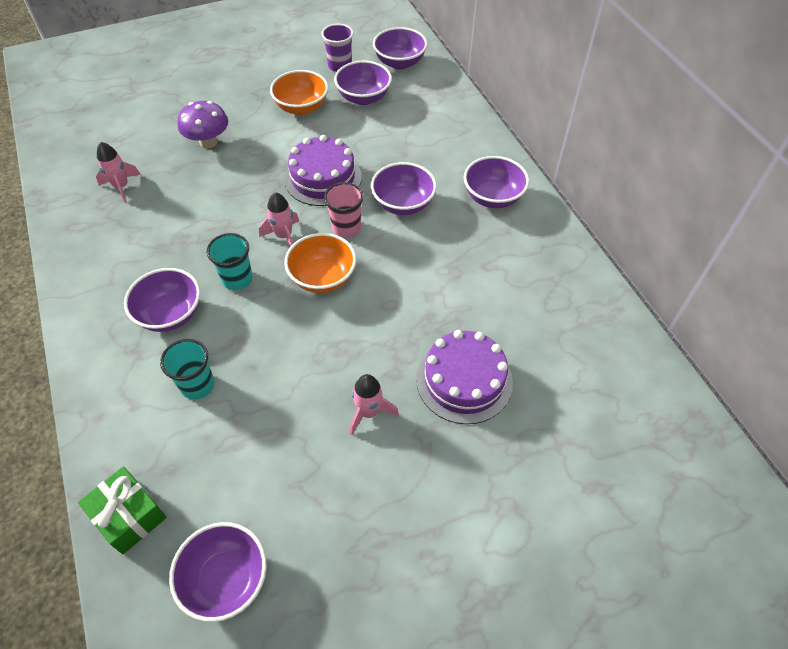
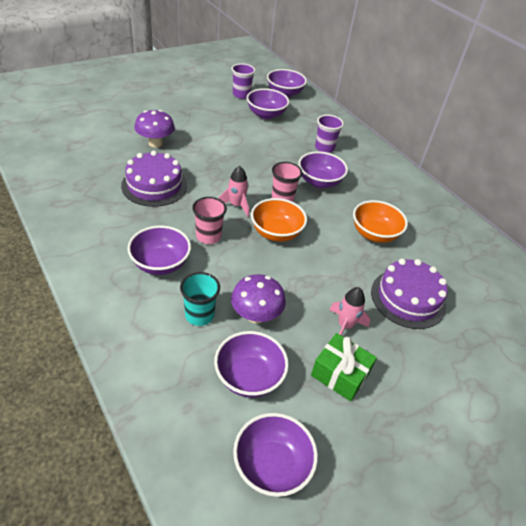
camera: 15 degrees left, 10 degrees down
(121, 187) = (92, 174): pink rocket -> none
(129, 515) = (170, 423): green gift -> green gift (340, 374)
(237, 279) = (208, 236): turquoise cup -> pink cup
(263, 390) = (256, 315): none -> purple mushroom
(301, 107) = (221, 120): orange bowl -> orange bowl (374, 234)
(323, 178) = (253, 166): purple cake -> purple cake (154, 185)
(427, 151) = (324, 148): none -> purple cup
(493, 197) = (382, 177): purple bowl -> purple bowl (249, 377)

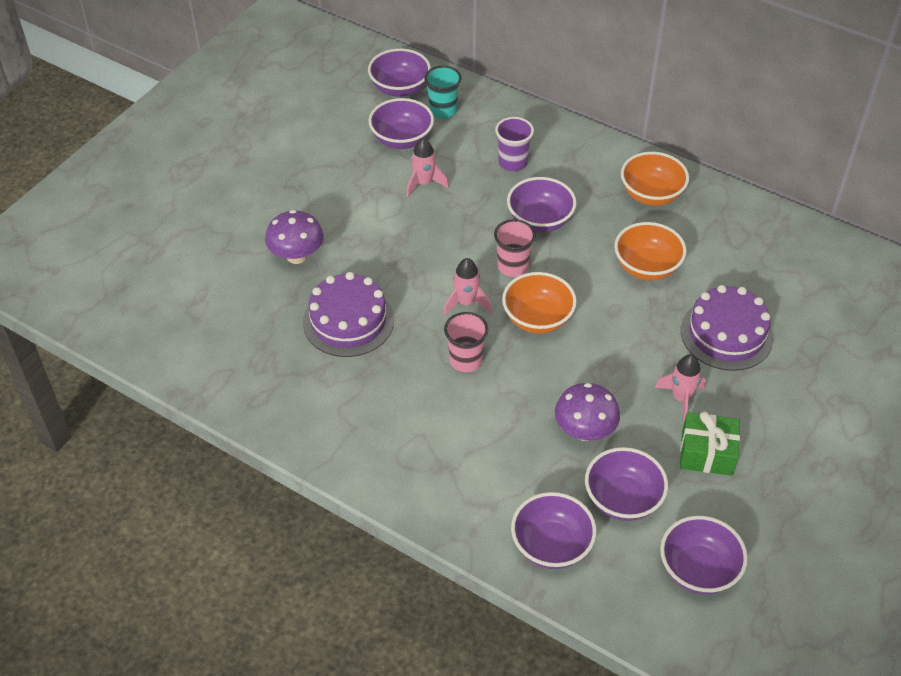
camera: 20 degrees left, 5 degrees up
(160, 264) = (440, 421): purple bowl -> purple bowl (551, 546)
(199, 315) = (527, 459): turquoise cup -> turquoise cup (443, 110)
(241, 95) = (344, 118): purple cup -> none
(261, 138) = (424, 183): none -> pink rocket
(405, 196) = (651, 194): none -> orange bowl

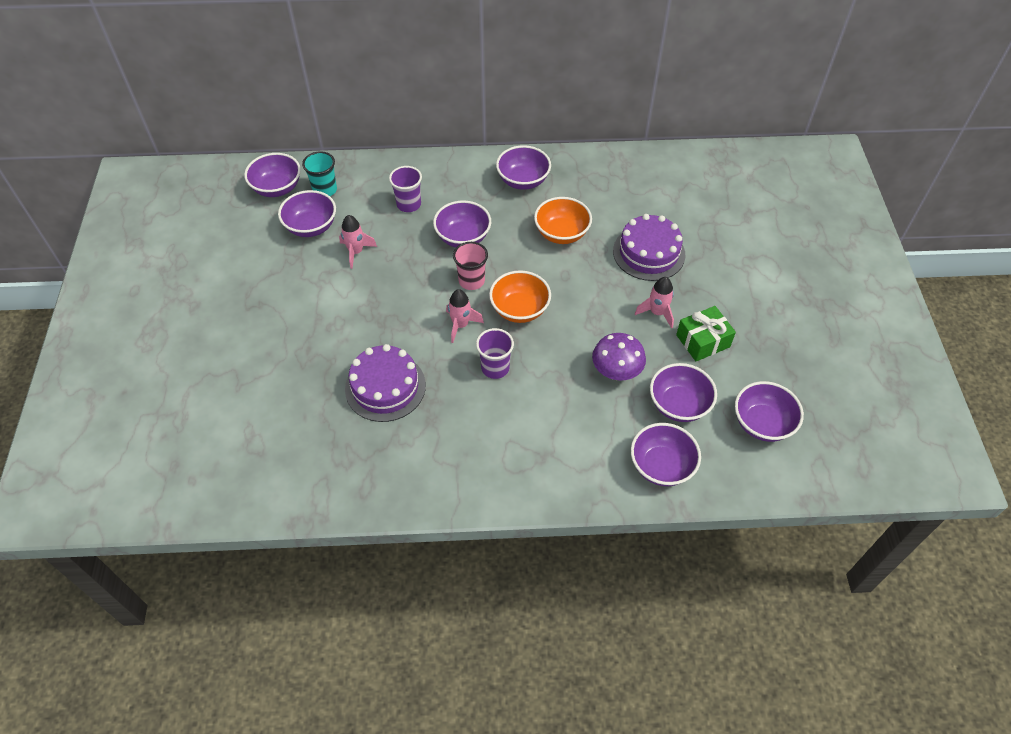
camera: 35 degrees left, 5 degrees up
(297, 256) = (303, 358): purple mushroom -> none
(465, 360) = (495, 368): pink cup -> purple cup
(651, 194) = (523, 181): orange bowl -> purple bowl

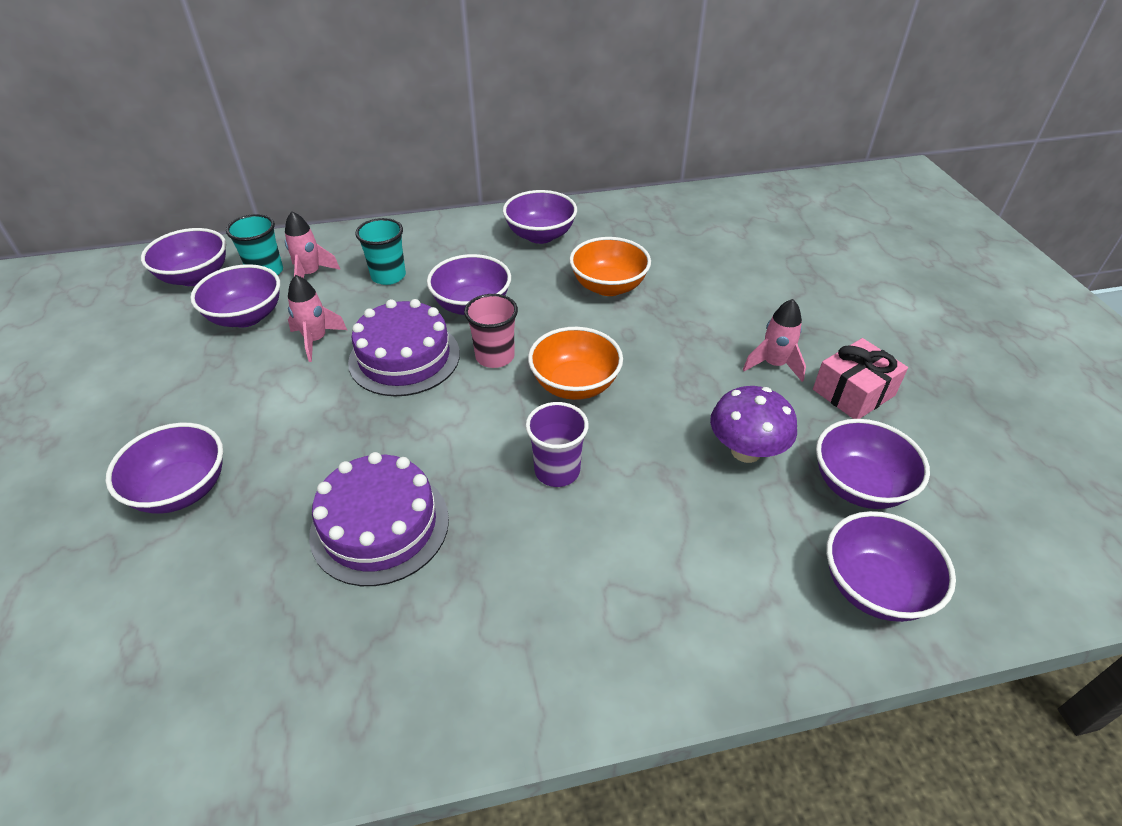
camera: 10 degrees left, 10 degrees down
(409, 204) = (388, 276): purple cup -> turquoise cup
(460, 325) = (490, 417): pink rocket -> pink rocket (310, 274)
(649, 253) = (733, 295): purple cake -> purple cake (404, 357)
(703, 341) = (853, 392): green gift -> pink gift
(762, 423) = (995, 495): purple bowl -> purple bowl (182, 490)

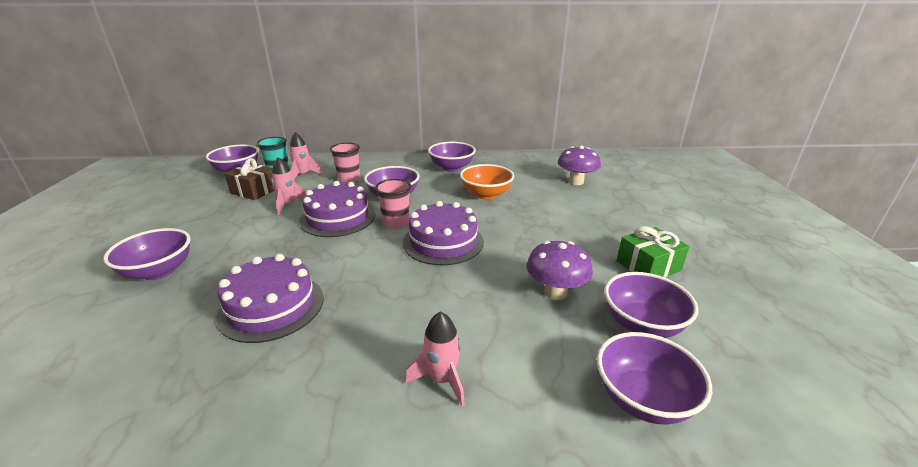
camera: 10 degrees right, 15 degrees down
(246, 317) = (254, 191): purple bowl -> brown gift
(388, 276) = (349, 179): turquoise cup -> pink cup
(557, 471) = (410, 289): purple cup -> none
(575, 385) = (443, 242): orange bowl -> purple cake
(731, 247) = (576, 182): none -> purple mushroom
(774, 365) = (590, 244): pink rocket -> pink rocket (442, 380)
(853, 392) = (648, 266): pink gift -> green gift

